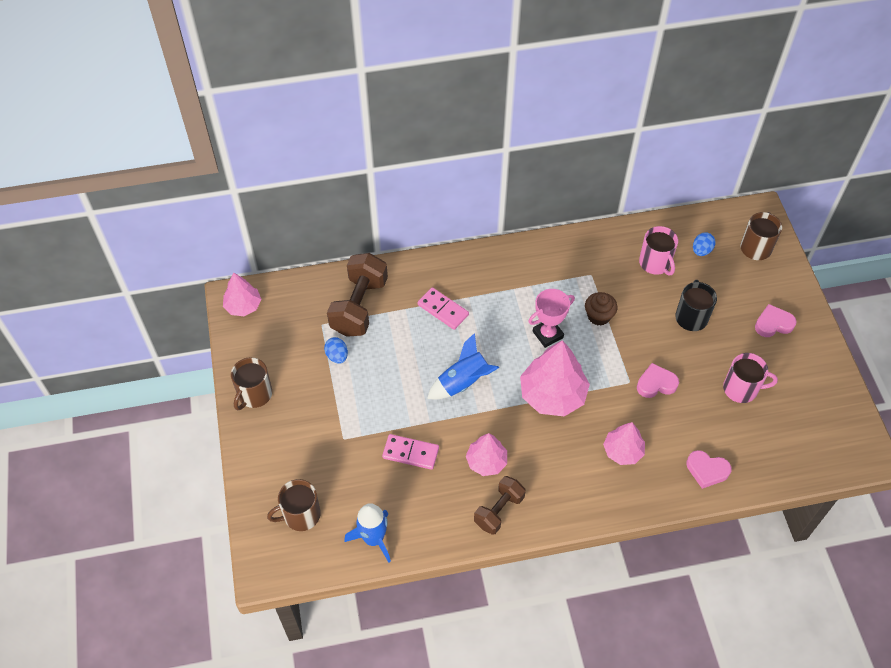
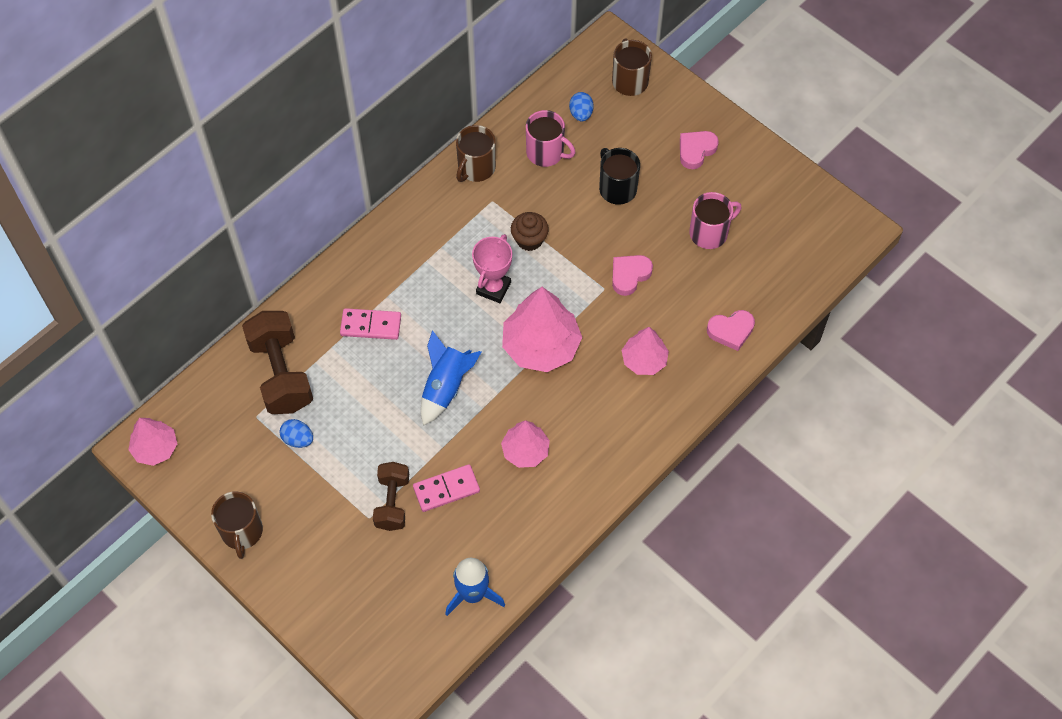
camera: 35 degrees left, 5 degrees up
(300, 515) = (384, 619): brown mug -> brown mug (476, 168)
(499, 511) = (571, 490): brown dumbbell -> brown dumbbell (392, 502)

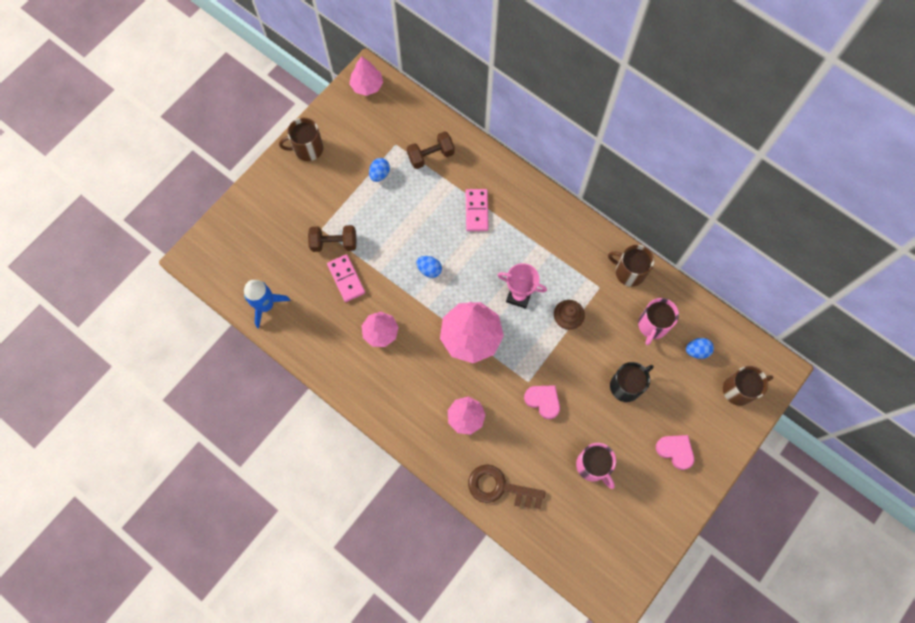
camera: 85 degrees right, 10 degrees up
(281, 374) = (431, 156): brown dumbbell -> brown dumbbell, size x0.62
(446, 387) = (429, 270): blue rocket -> blue egg
(731, 331) = (499, 487): pink heart -> brown key

